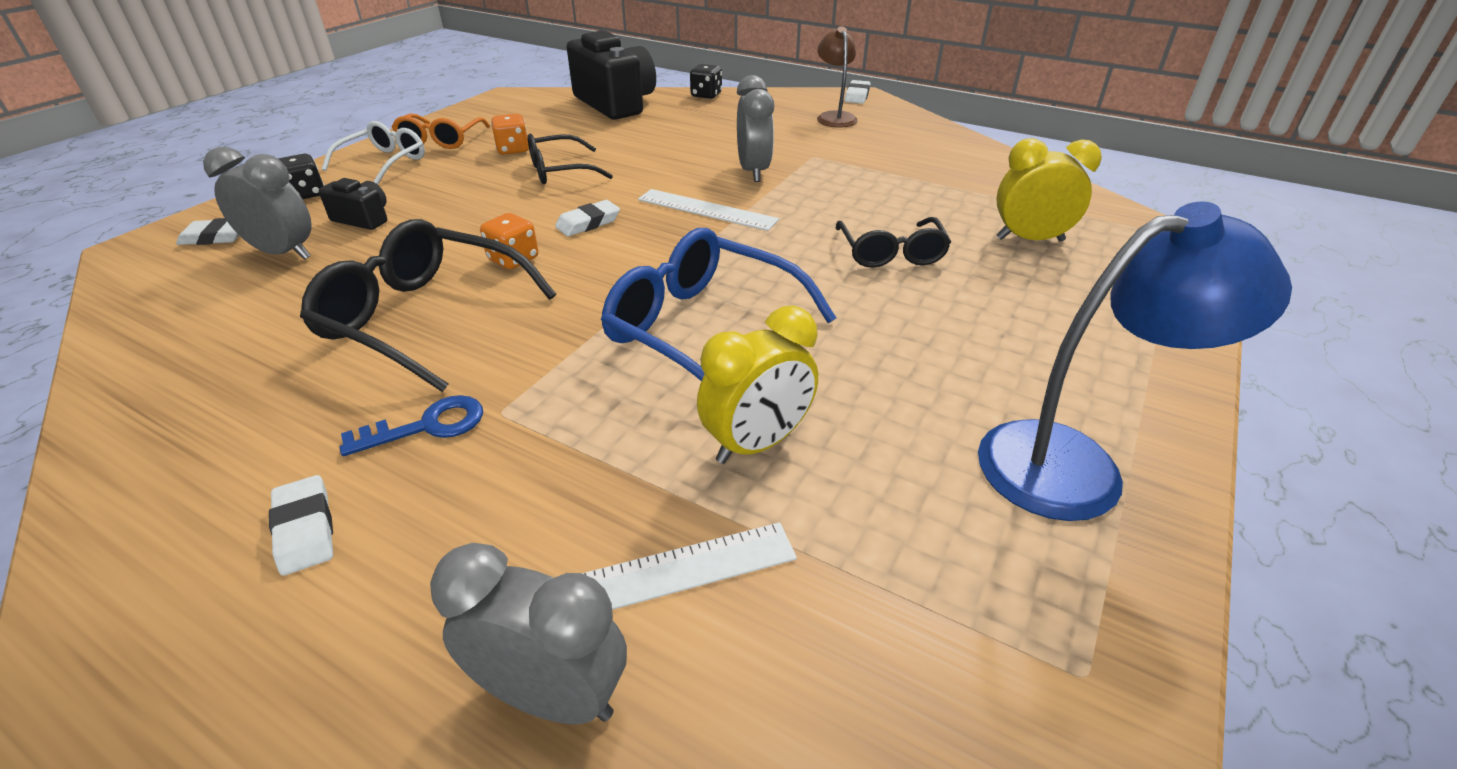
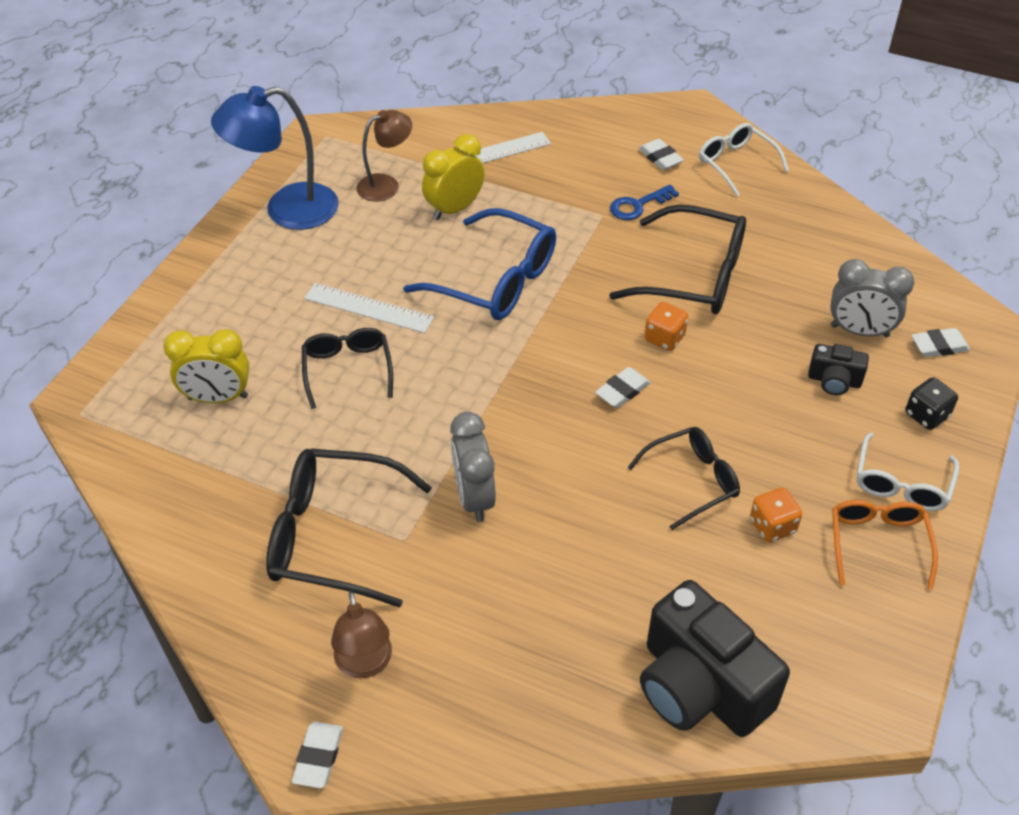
camera: 175 degrees right, 10 degrees up
(168, 501) = (736, 163): none -> white glasses
(552, 695) = (524, 118): grey clock -> none
(706, 95) = (566, 736): black dice -> none
(707, 210) = (515, 420): white ruler -> white ruler (368, 308)
(872, 160) = (333, 536): none -> black glasses
(894, 506) = (386, 185): none -> brown lamp

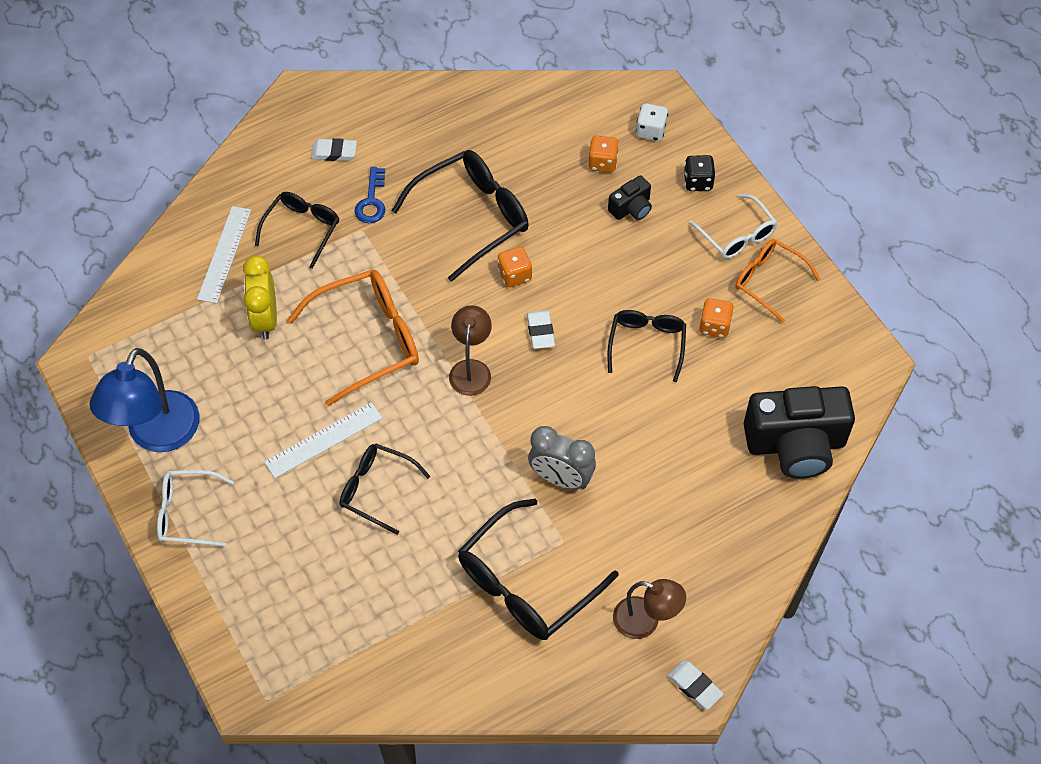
camera: 55 degrees left, 10 degrees up
(218, 398) = (331, 592): yellow clock -> none
(386, 185) = (193, 348): brown lamp -> brown lamp (471, 369)
(496, 280) = (368, 340): blue glasses -> orange glasses
(564, 181) = (302, 229): none -> black glasses
(736, 163) = (384, 112): white glasses -> white glasses (187, 513)
(859, 331) = (602, 163): grey clock -> orange dice
(939, 346) = (651, 131): white eraser -> white dice

